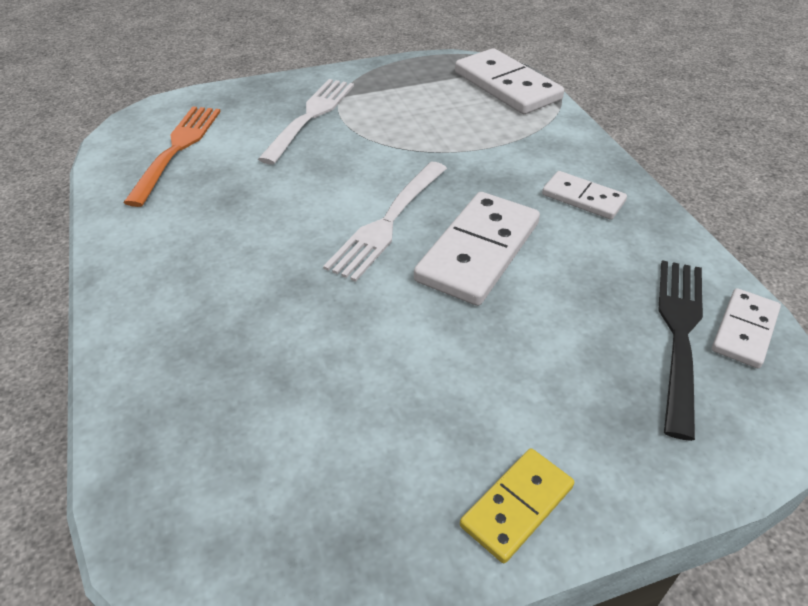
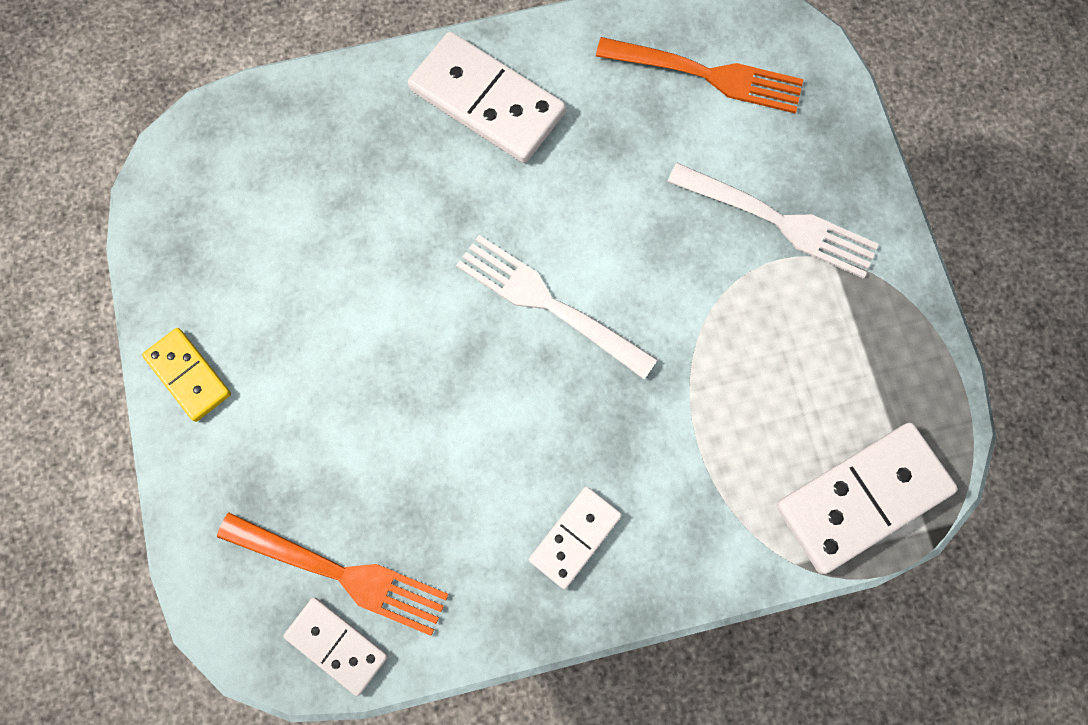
camera: 95 degrees right, 30 degrees up
(478, 252) = (488, 394): white domino -> white domino (487, 102)
(680, 336) = (339, 573): black fork -> orange fork

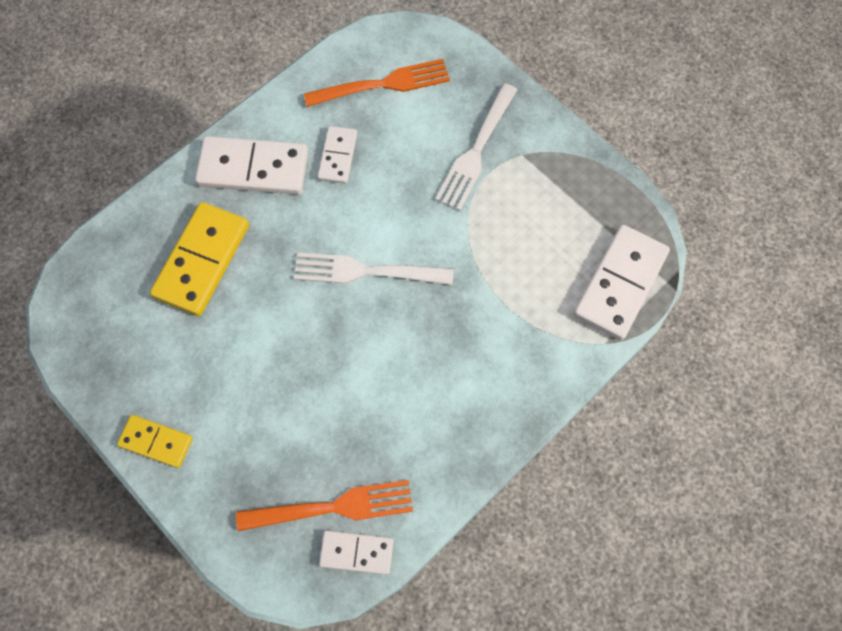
camera: 30 degrees left, 5 degrees down
(362, 184) = (202, 260): none -> yellow domino
(575, 537) = (466, 402): white domino -> white domino (337, 156)
(777, 221) = (476, 150): white fork -> white fork turned 120 degrees clockwise

